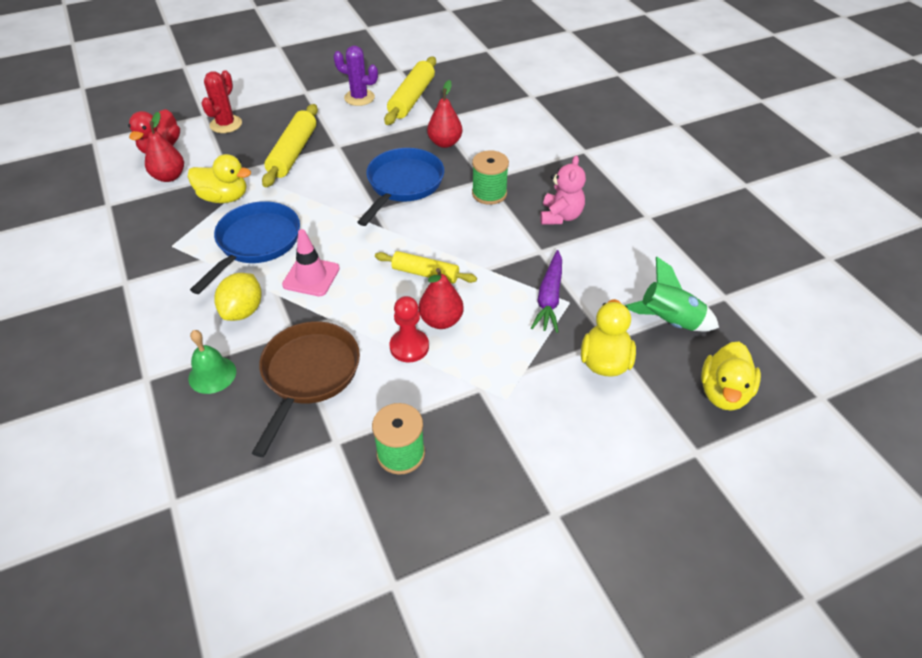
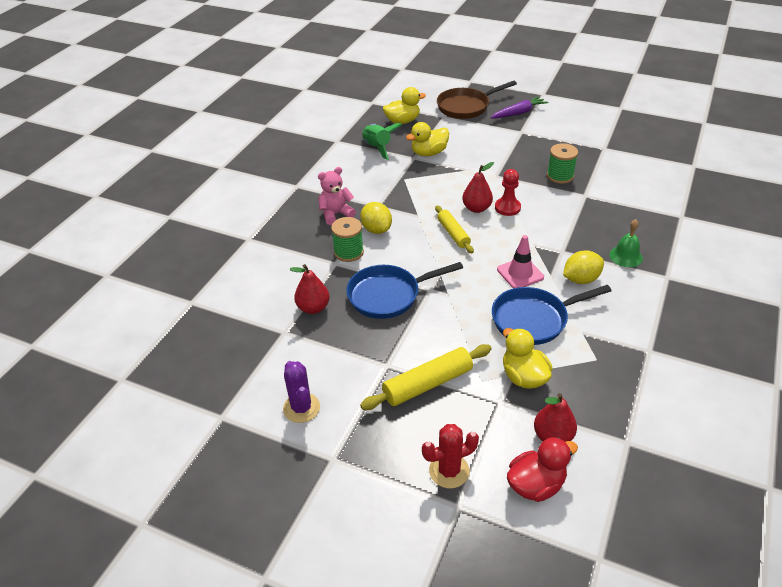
camera: 130 degrees left, 5 degrees down
(309, 375) = (572, 226): brown pan -> brown pan (466, 107)
(412, 98) = (267, 370): yellow rolling pin -> none
(501, 228) = (376, 229): none -> yellow lemon
(549, 297) = (410, 185): purple carrot -> purple carrot (518, 113)

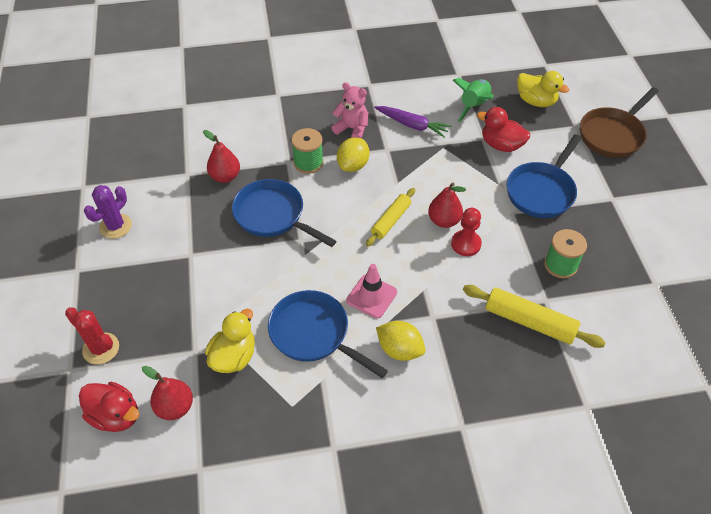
camera: 55 degrees right, 10 degrees up
(427, 384) = (185, 292): yellow rolling pin -> yellow rolling pin (529, 321)
(429, 153) = (501, 145): yellow duck -> red duck
(466, 107) = (613, 134): brown pan -> brown pan turned 75 degrees counterclockwise
(488, 155) = (541, 191): none -> blue pan
(518, 113) = (647, 181): purple carrot -> purple carrot (412, 125)
(626, 256) = (467, 376): green bell -> none

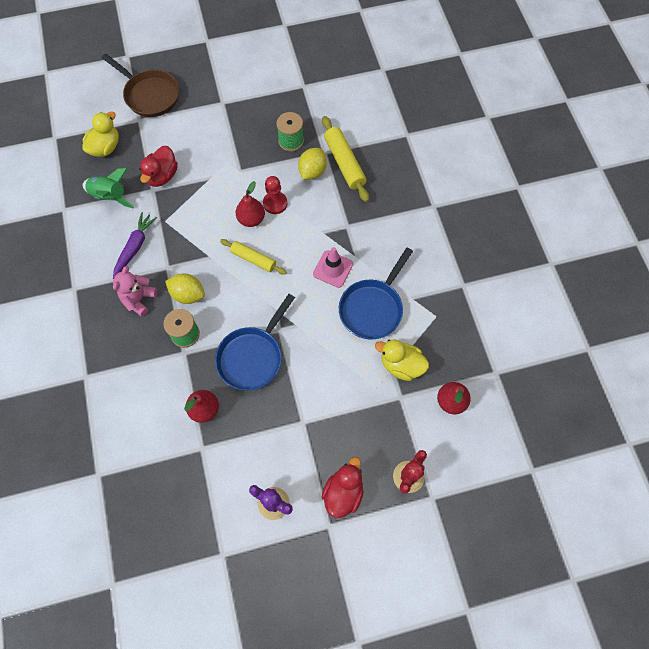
camera: 95 degrees left, 15 degrees up
(116, 415) = (465, 446): red duck -> red duck (343, 492)
(399, 349) = (379, 247): yellow lemon -> yellow lemon (312, 171)
(529, 321) = (344, 163): yellow rolling pin -> yellow rolling pin turned 45 degrees counterclockwise
(541, 191) = (216, 149): blue pan -> none

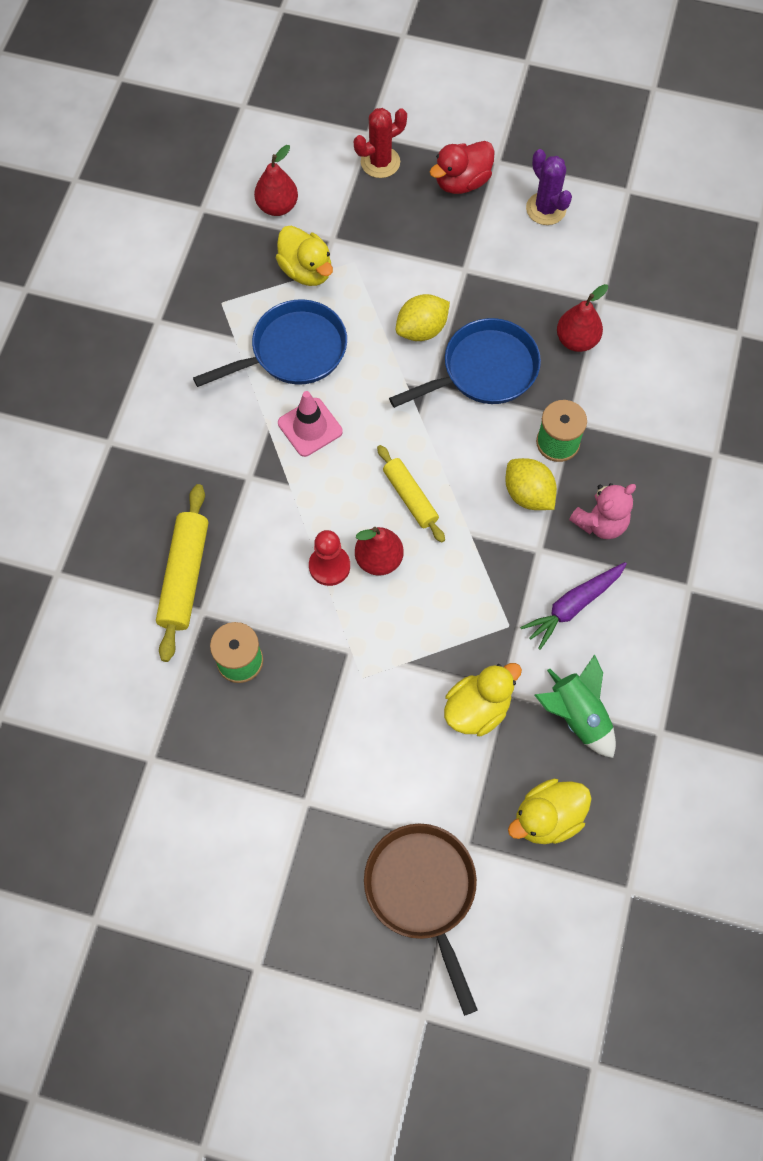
camera: 150 degrees left, 0 degrees up
(162, 176) = (477, 708): red duck -> yellow duck
(312, 171) = (241, 588): yellow lemon -> yellow lemon (421, 330)

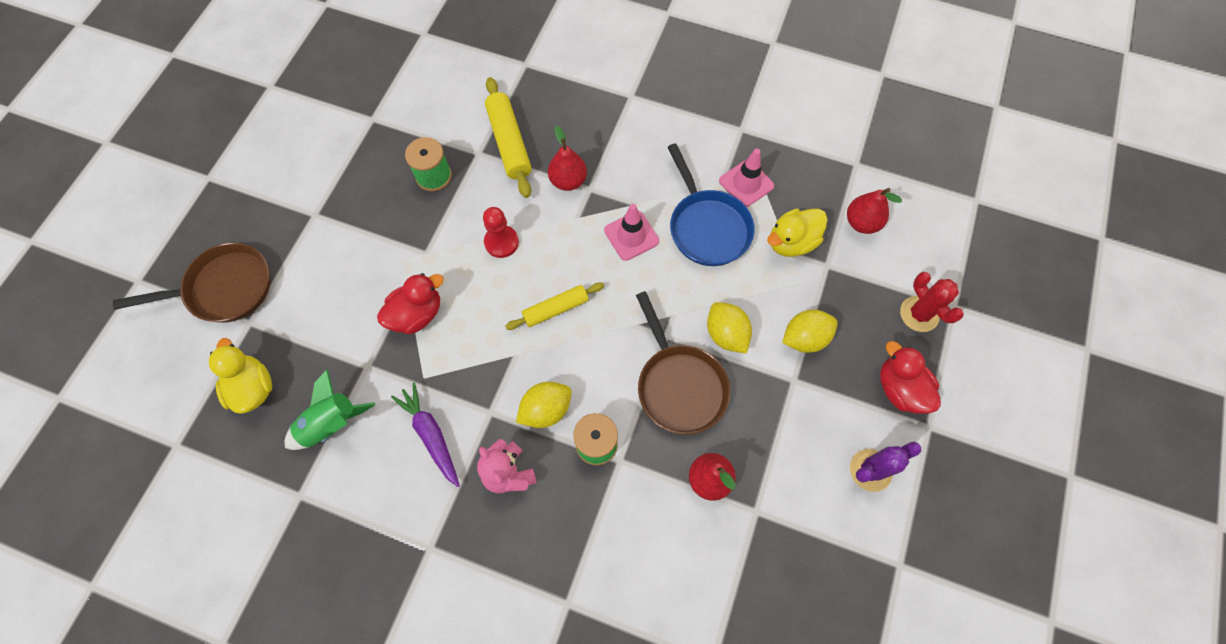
camera: 95 degrees right, 0 degrees up
(185, 576) = (509, 143): yellow rolling pin -> yellow rolling pin turned 60 degrees clockwise
(233, 314) = (746, 183): none -> pink traffic cone
(379, 559) = (501, 279): red pear -> red pear (568, 181)
(418, 260) = (804, 338): none -> yellow lemon
(433, 647) = (417, 314): none -> red duck
(477, 708) = (356, 343): yellow duck -> none
(484, 370) = (679, 385): blue pan -> brown pan

